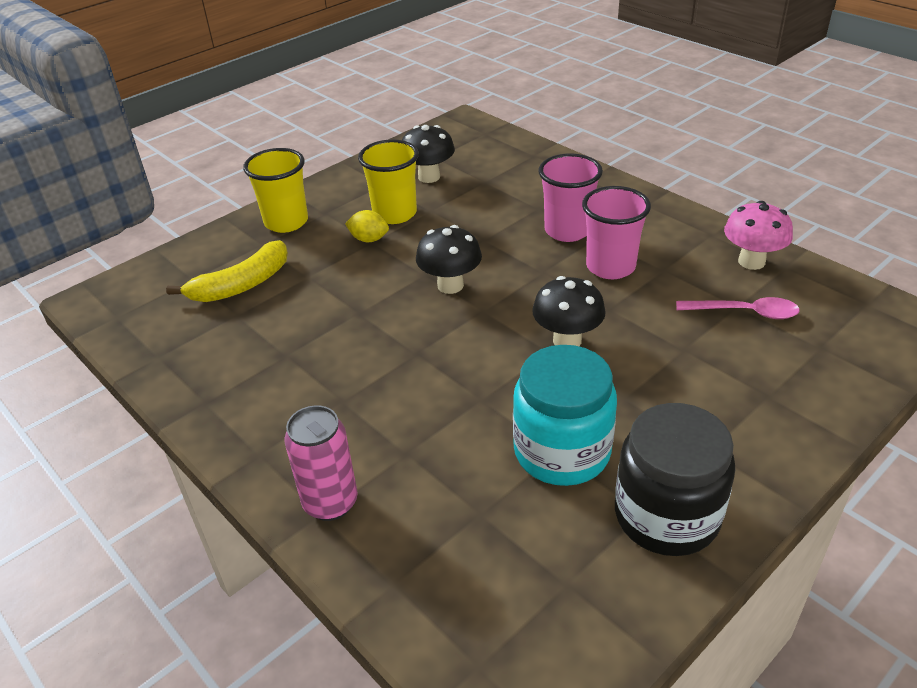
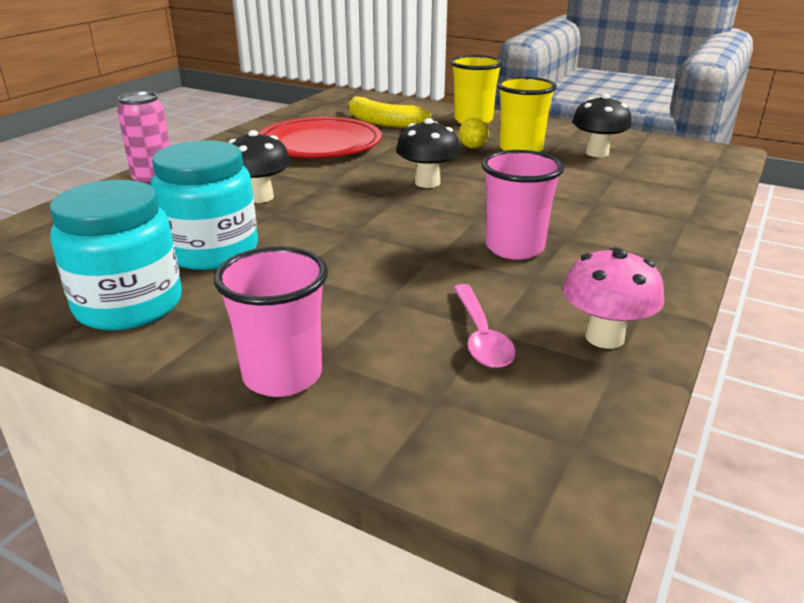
camera: 70 degrees right, 10 degrees down
(283, 343) = (319, 143): none -> red plate
(567, 230) = (565, 220): pink cup -> pink cup (282, 376)
(567, 340) = (371, 238): black mushroom -> black mushroom (260, 197)
(666, 516) = (129, 305): black jar -> turquoise jar

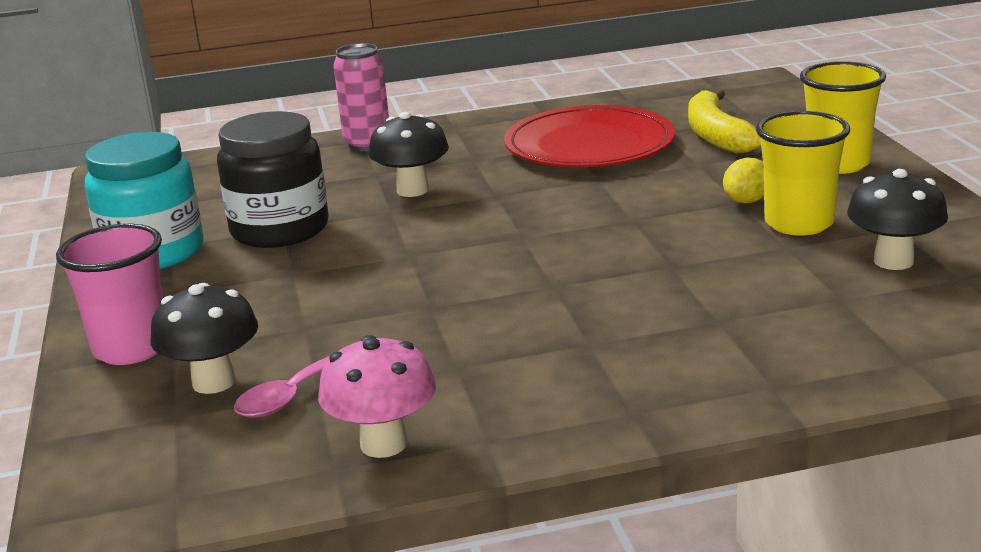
camera: 50 degrees right, 5 degrees down
(212, 251) = (280, 230): turquoise jar -> black jar
(427, 183) = (592, 228): black mushroom -> black mushroom (214, 382)
(514, 248) = (509, 331): pink cup -> none

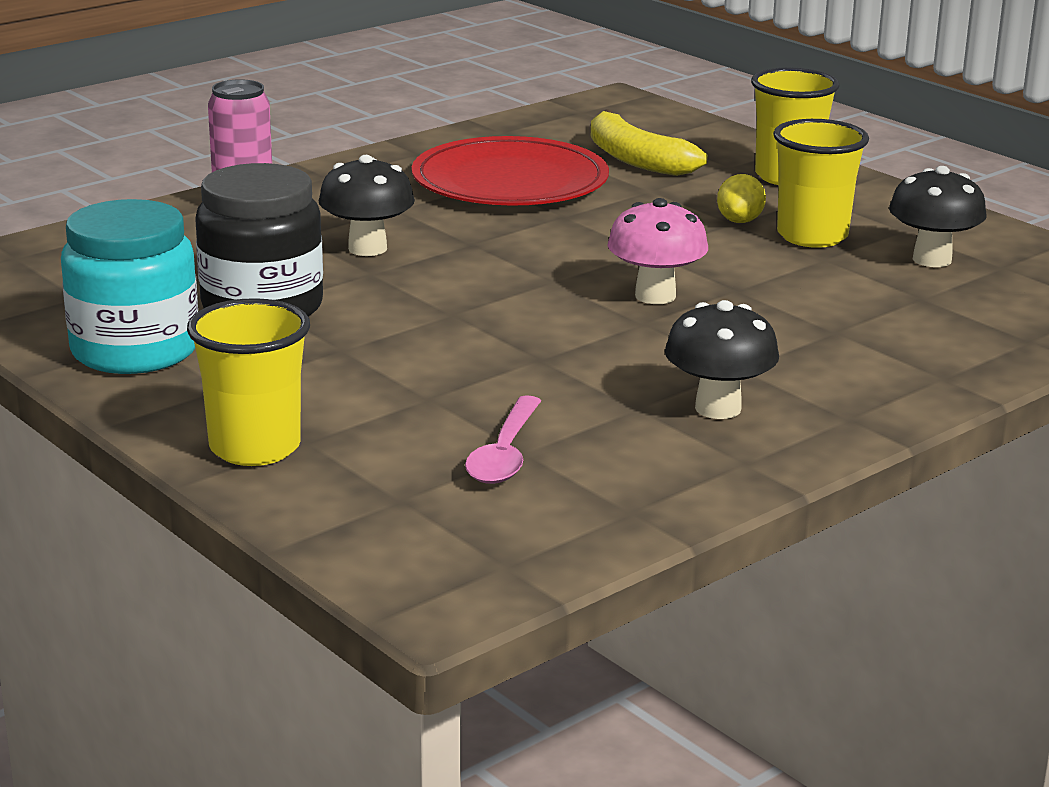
camera: 30 degrees left, 0 degrees up
(131, 348) = (255, 448): pink cup -> yellow cup
(214, 382) = (399, 462): black mushroom -> black mushroom (718, 408)
(383, 444) = (651, 483): pink mushroom -> pink mushroom (655, 296)

